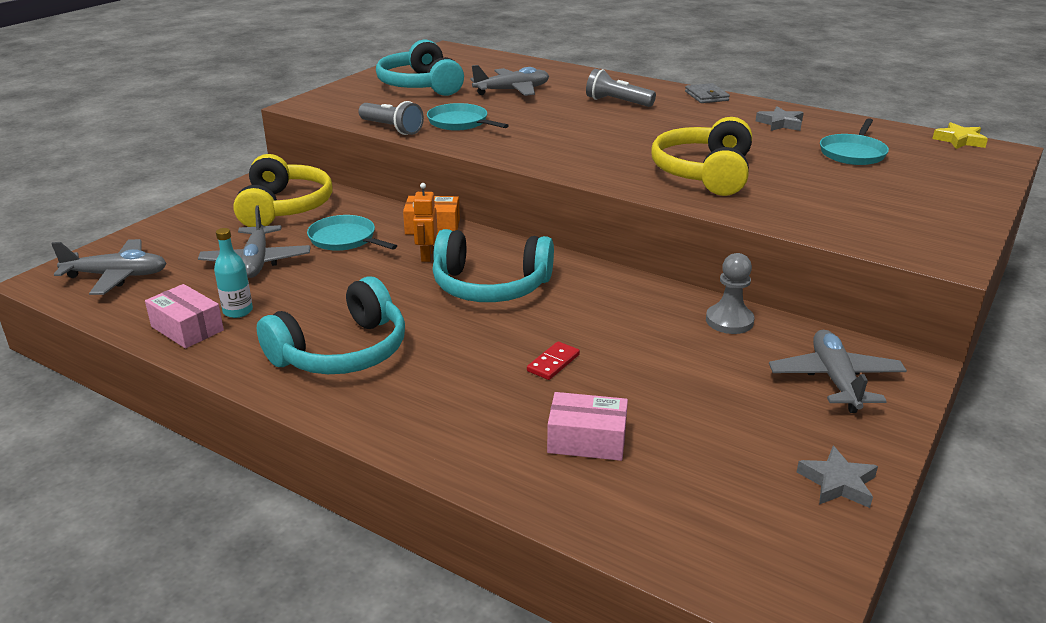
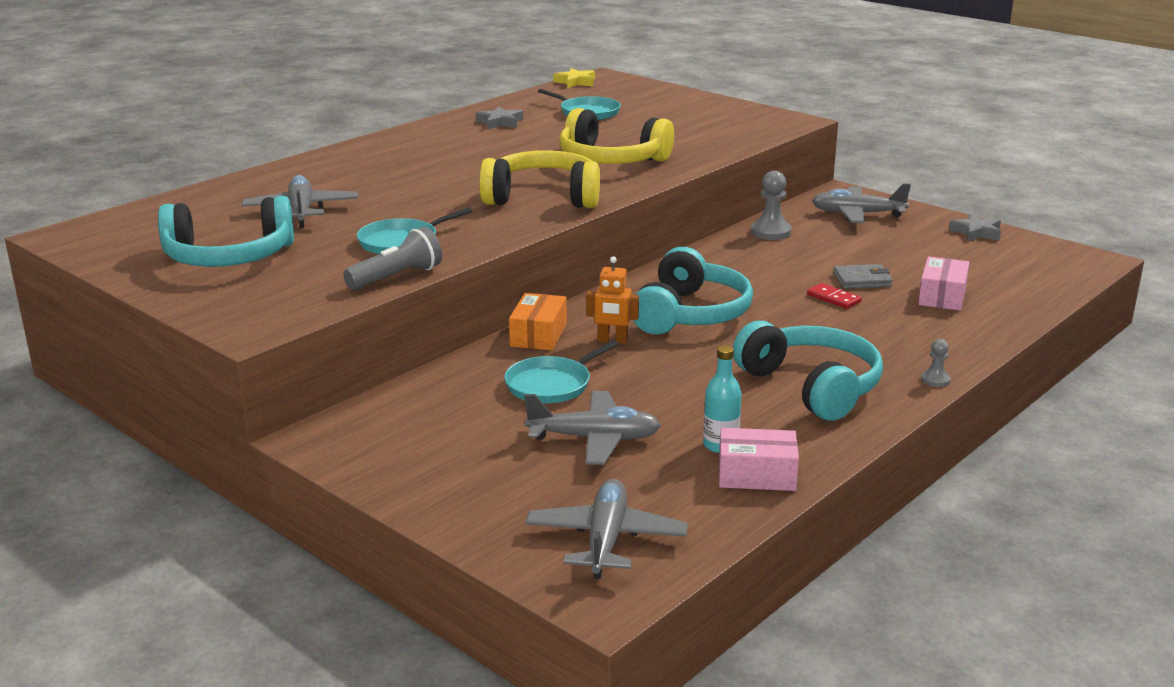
camera: 80 degrees left, 5 degrees down
(187, 328) = (756, 475): pink box -> pink box turned 45 degrees clockwise
(284, 207) = (431, 426): yellow headphones -> yellow headphones (543, 197)
(357, 426) = (935, 380): none -> grey pawn
(617, 102) = (388, 170): grey flashlight -> none
(706, 96) = (399, 136): grey wallet -> grey wallet (862, 280)

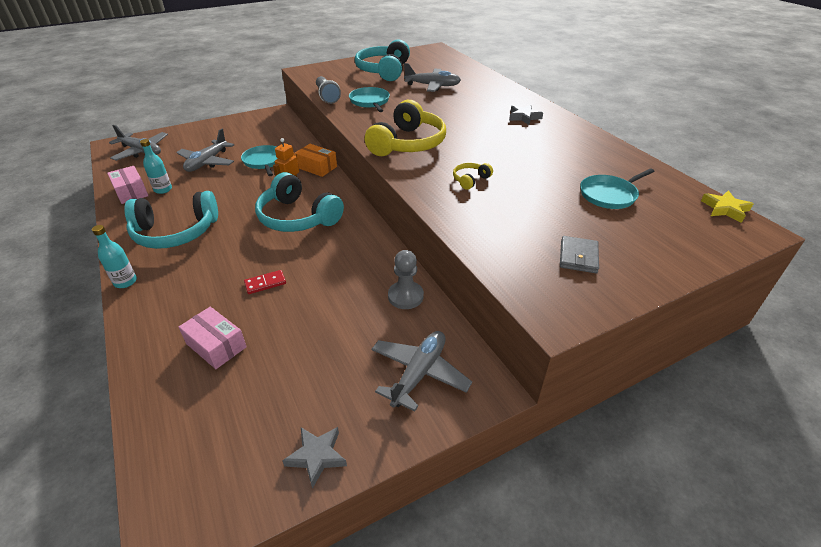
camera: 110 degrees right, 15 degrees up
(500, 122) = (585, 154): grey star -> grey star (524, 117)
(611, 160) = (470, 180): yellow headphones -> yellow headphones, size x0.43
(756, 475) = (131, 192): pink box -> pink box turned 60 degrees counterclockwise
(862, 280) = (281, 311): grey wallet -> grey wallet (578, 257)
(935, 380) = (125, 282): grey pawn -> turquoise bottle

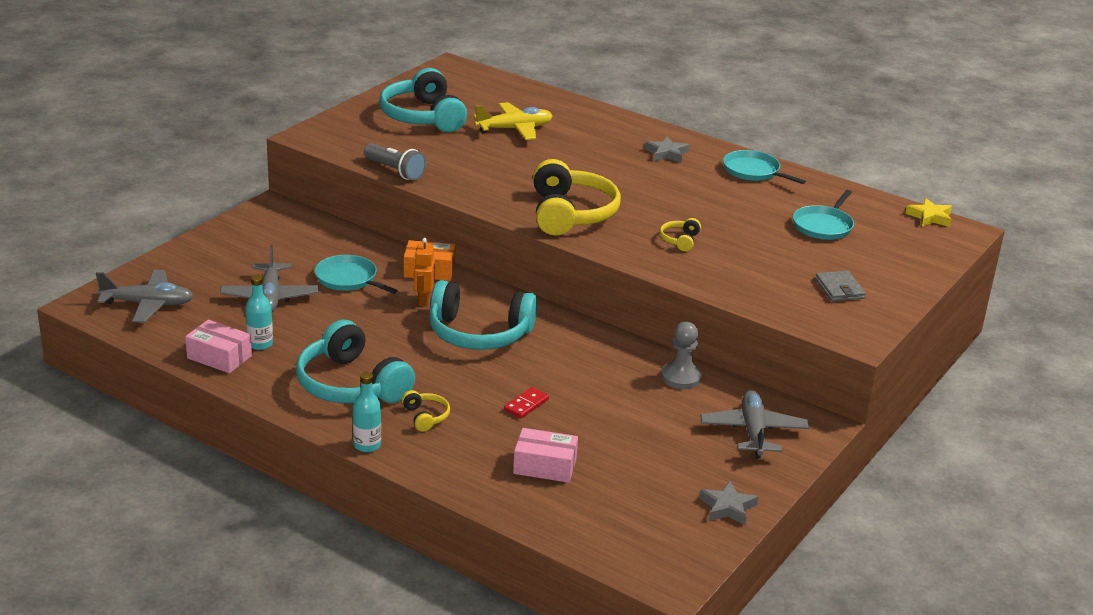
camera: 30 degrees left, 10 degrees down
(176, 232) = (351, 385): turquoise headphones -> turquoise headphones turned 90 degrees clockwise
(189, 271) = (425, 417): none -> yellow headphones
(370, 102) = (460, 167): turquoise pan -> turquoise pan (753, 171)
(432, 86) = (514, 129): grey plane -> yellow plane

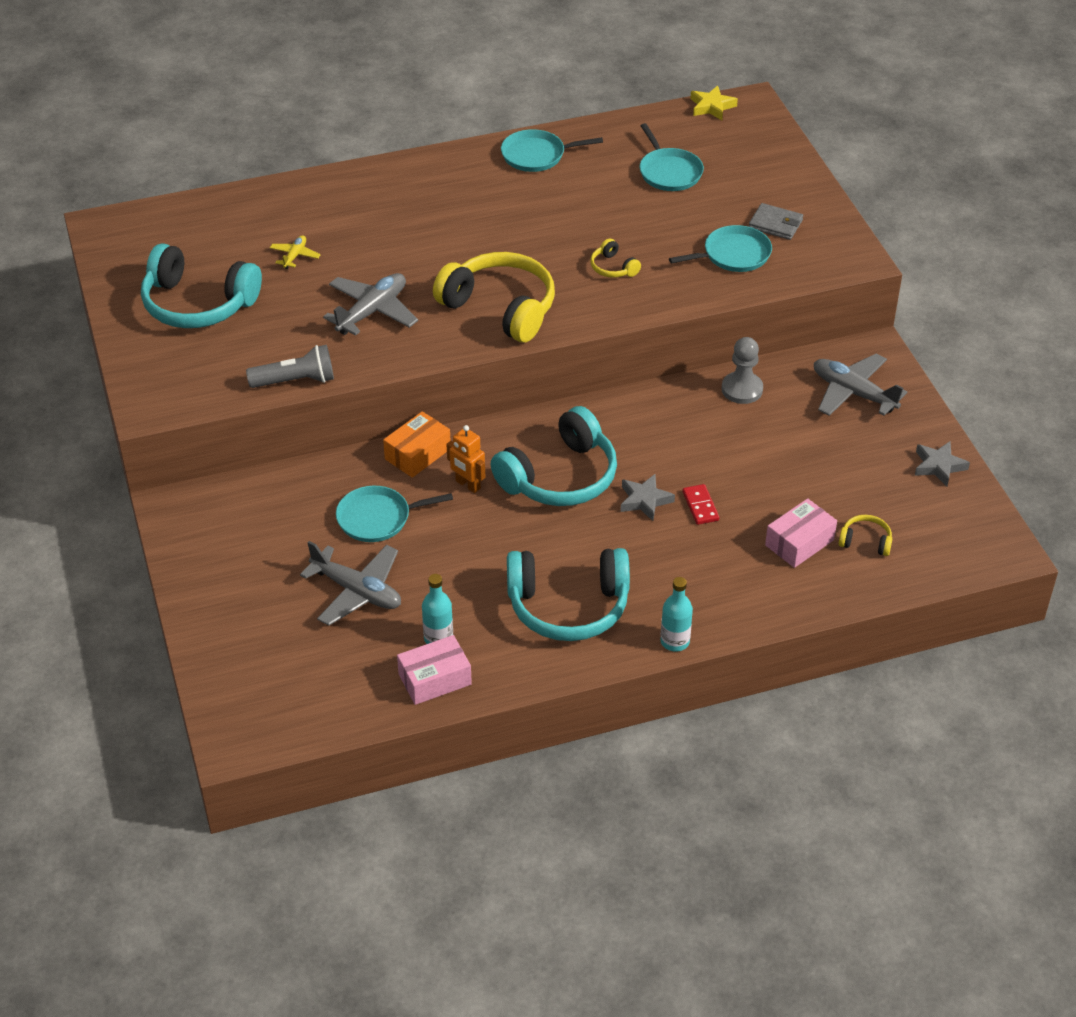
camera: 50 degrees left, 15 degrees up
(147, 304) = (280, 692): grey plane -> grey plane (372, 311)
(425, 417) = (663, 580): yellow headphones -> yellow headphones (865, 541)
(514, 129) = (295, 256): yellow plane -> yellow plane, size x0.51
(667, 153) = (449, 187): grey star -> grey star (645, 500)
(773, 283) = (733, 255): none -> turquoise pan

